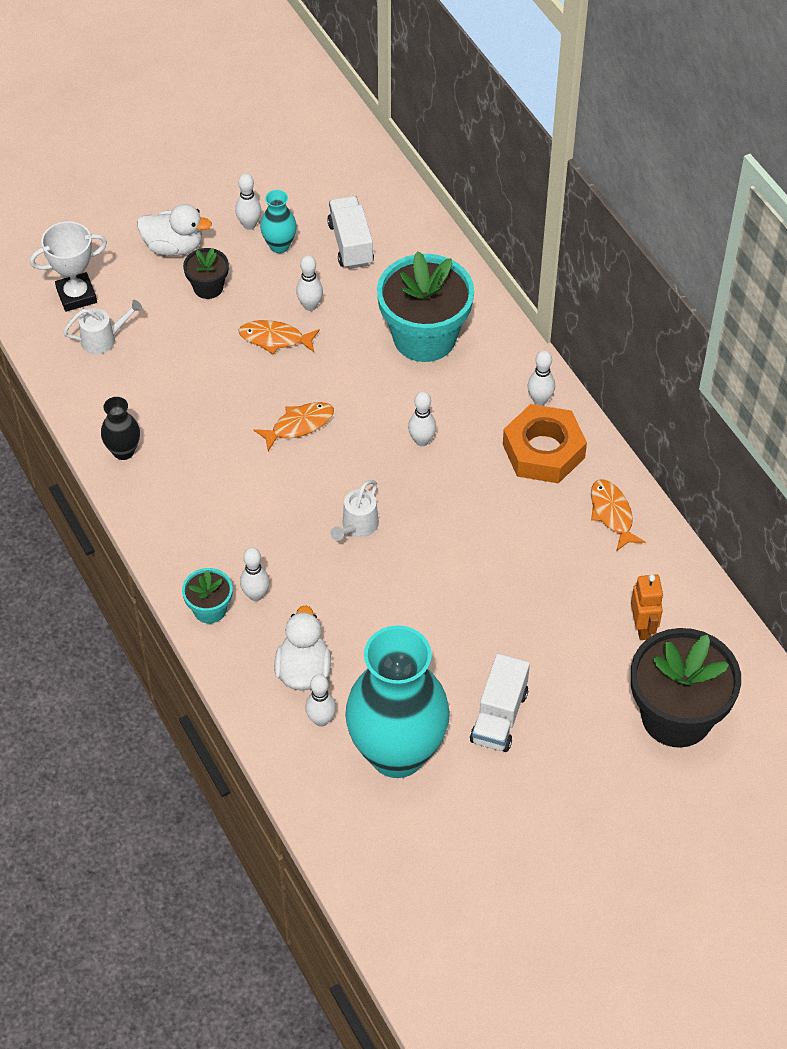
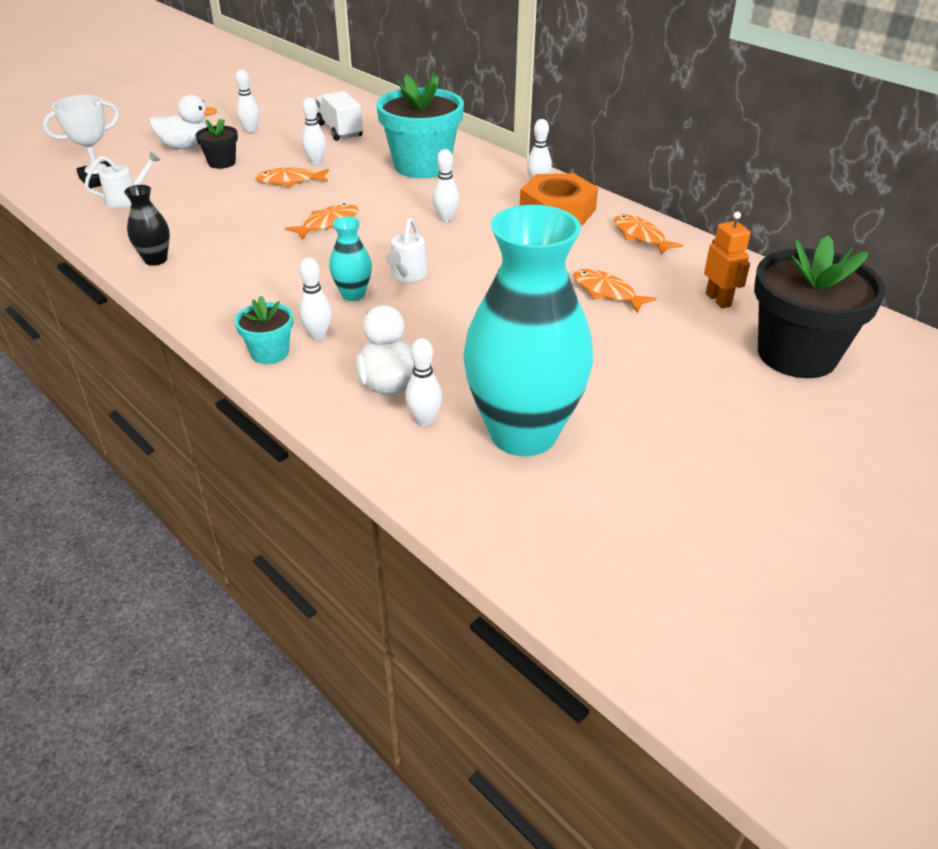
camera: 15 degrees left, 15 degrees down
(279, 245) = (279, 137): turquoise vase -> turquoise vase (353, 294)
(499, 716) = (618, 385): white truck -> none
(540, 593) = (607, 292): none -> orange fish

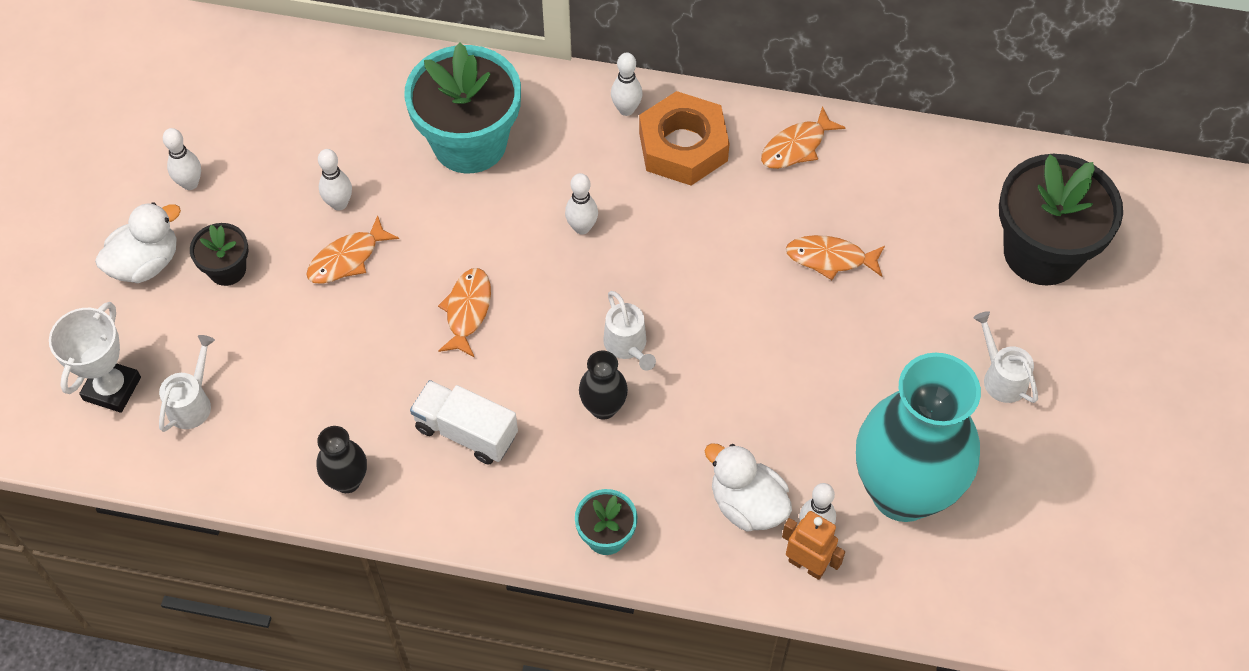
camera: 35 degrees left, 20 degrees up
(318, 335) = (626, 484): white bowling pin -> none
(340, 130) = (303, 121): white truck -> white truck (466, 432)
(353, 294) = (603, 407): turquoise vase -> black vase
(641, 236) = (796, 146): orange fish -> orange fish turned 60 degrees counterclockwise
(686, 407) = (1001, 377): none -> white watering can
(718, 300) = (932, 210): orange robot -> orange robot (807, 565)

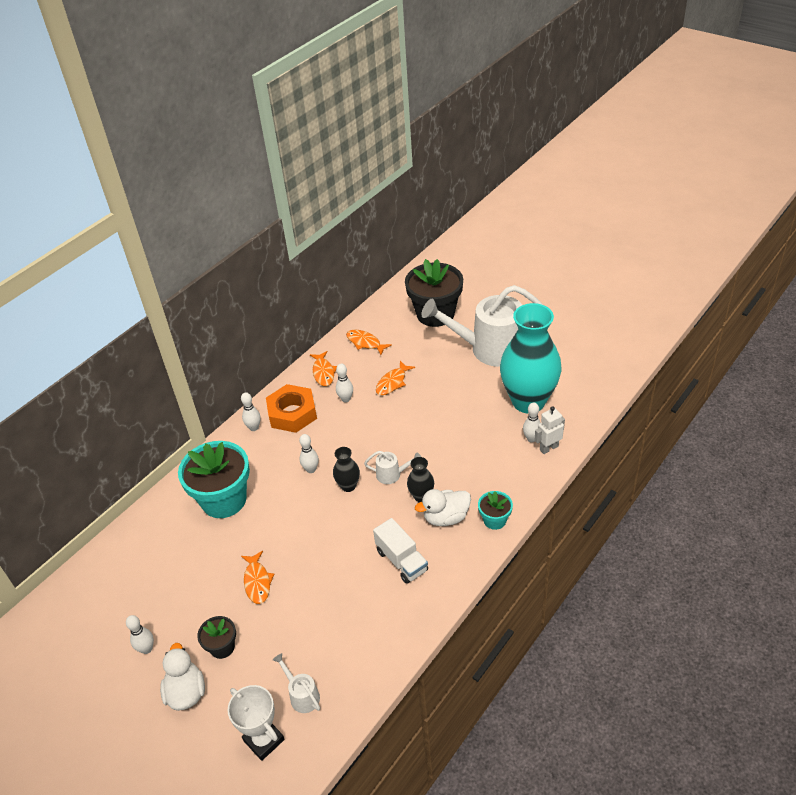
camera: 60 degrees left, 15 degrees down
(339, 204) = (218, 574): white bowling pin -> white bowling pin (346, 399)
(347, 481) = (400, 628): black vase -> black vase (348, 486)
(466, 432) = (401, 561): white truck -> white truck turned 90 degrees counterclockwise
(467, 311) = (328, 536): orange fish -> orange fish (365, 343)
(747, 505) = (506, 459): white duck -> white duck (446, 517)
(807, 565) = (548, 448): orange robot -> white robot
(1001, 377) = (489, 349): white watering can -> white watering can, size x2.45

